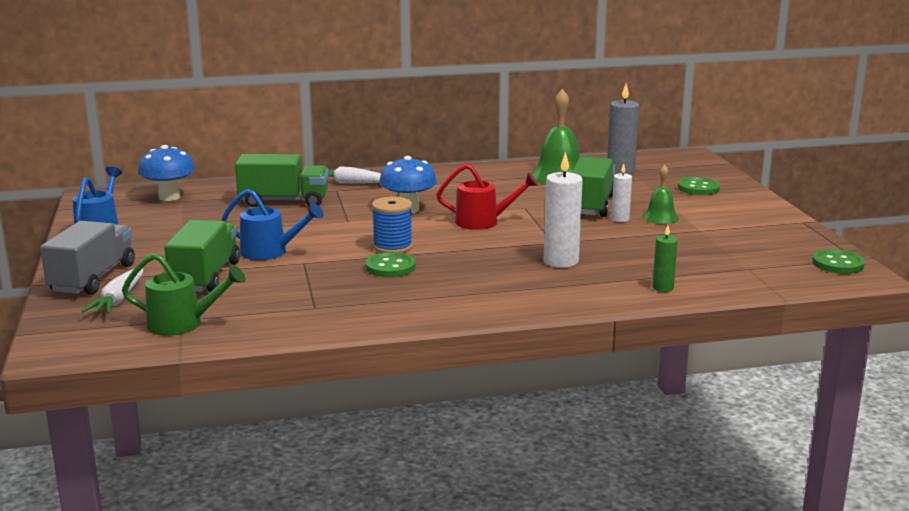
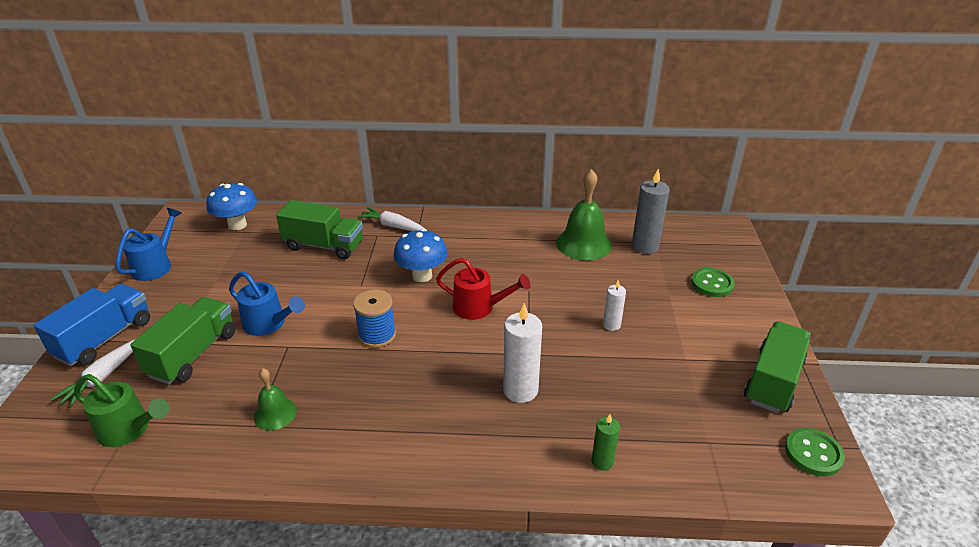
camera: 15 degrees right, 15 degrees up
(93, 278) = (105, 338): grey truck -> blue truck
(390, 267) = (357, 369): green button -> none
(591, 205) = (593, 297): green truck -> green truck (773, 381)
(660, 217) = (653, 329): green bell -> green bell (275, 413)

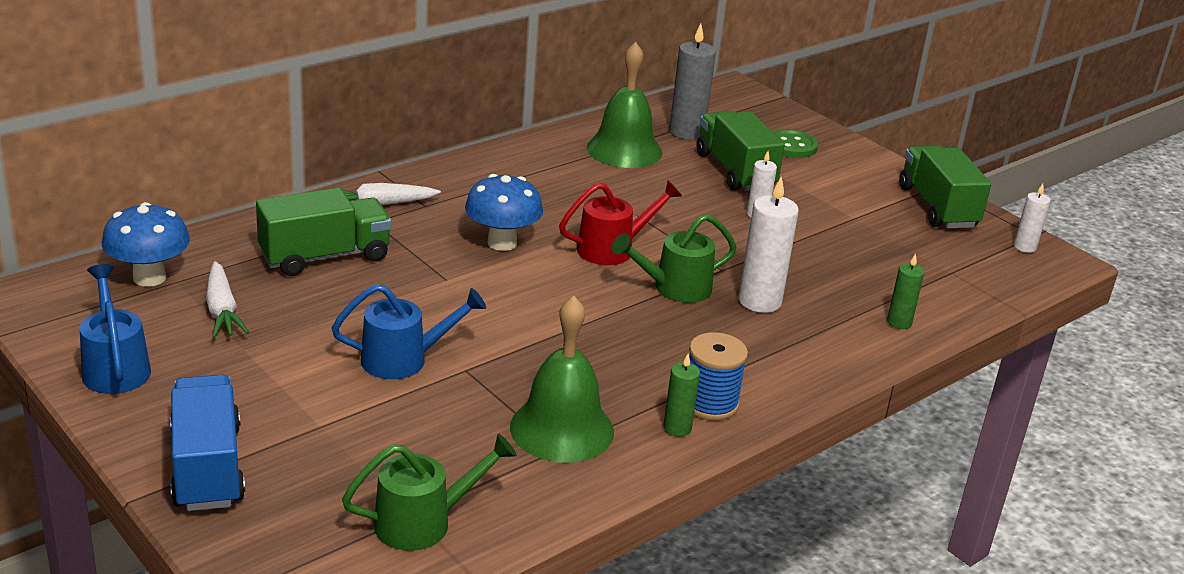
camera: 45 degrees left, 5 degrees down
(103, 377) = (288, 500): white carrot -> white carrot (222, 310)
(193, 354) = (364, 426): green truck -> green truck (735, 171)
(275, 413) = (562, 429): green bell -> green bell, size x1.79
(334, 453) = (677, 428): none -> green candle
(377, 335) = (548, 317): blue spool -> blue spool (710, 403)
(477, 352) = (673, 288): none -> green watering can
(813, 453) = (1024, 247): green button -> white candle

